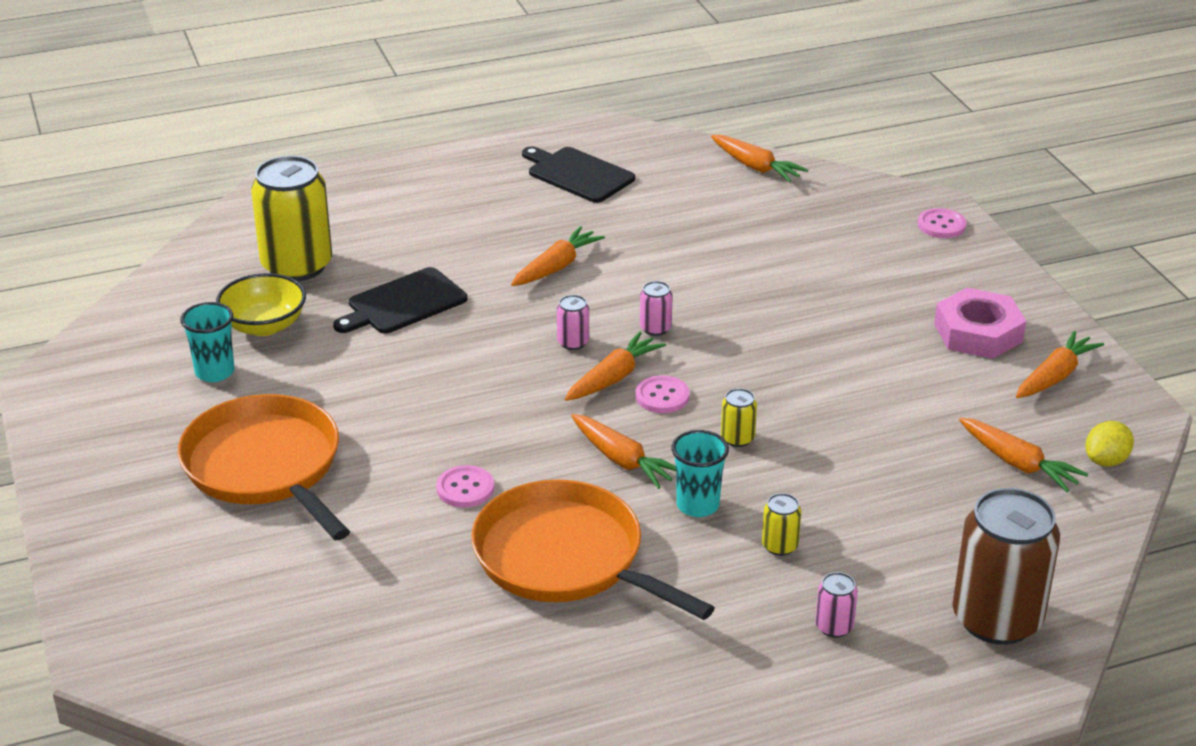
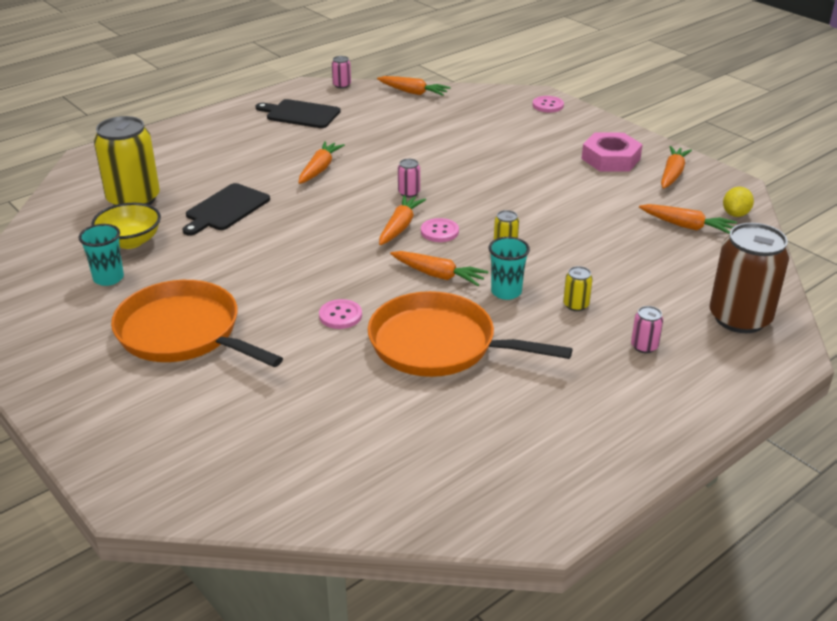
camera: 20 degrees left, 0 degrees up
(573, 342) = (359, 211): pink can -> pink can (342, 85)

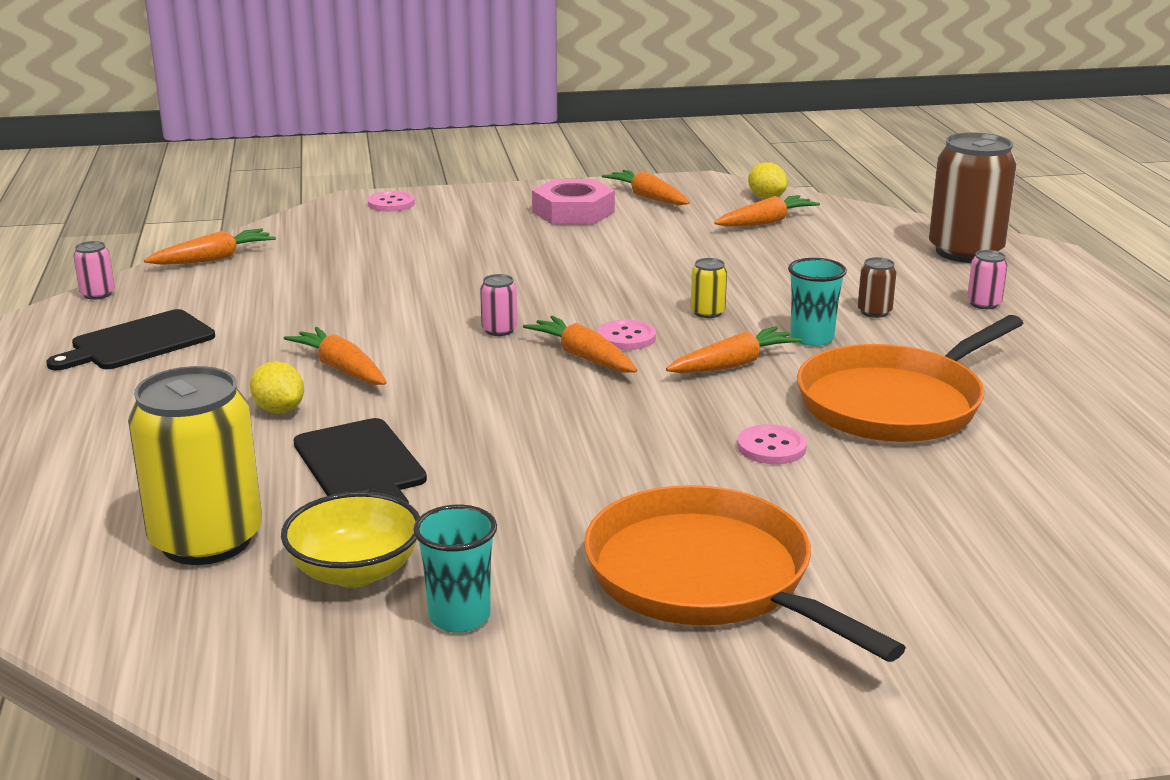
camera: 60 degrees left, 10 degrees down
(183, 332) = (706, 577): orange pan -> orange pan turned 75 degrees clockwise
(263, 170) = (279, 410): none -> yellow lemon
(576, 305) = (874, 312): yellow can -> brown can

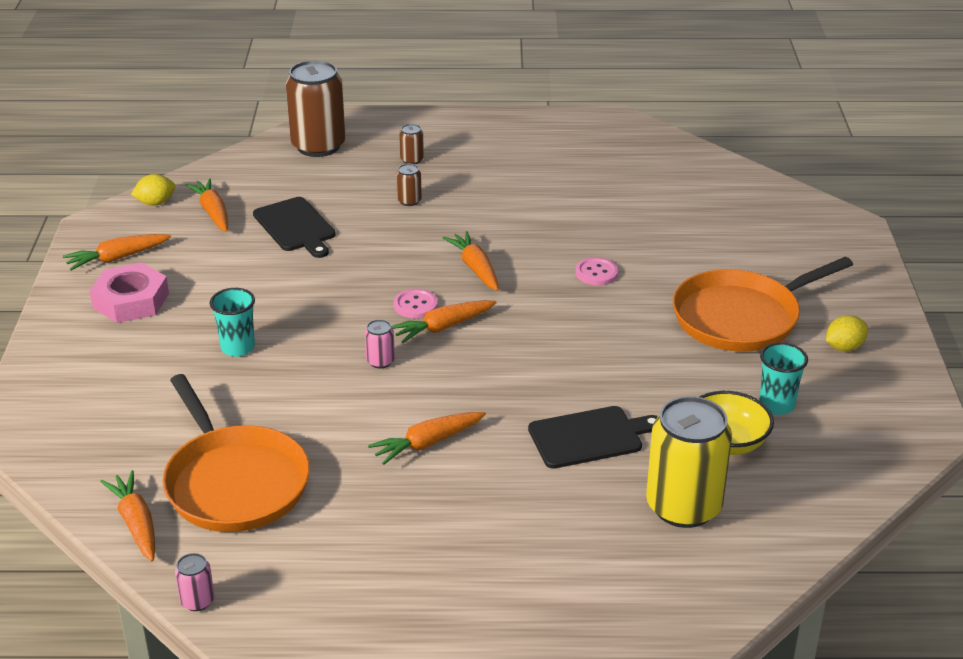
camera: 80 degrees left, 10 degrees up
(138, 342) = (332, 563): black cutting board -> black cutting board (295, 227)
(279, 410) = (493, 476): yellow lemon -> yellow lemon (844, 347)
(391, 203) = (39, 404): pink button -> none
(707, 312) = (383, 265): yellow can -> none
(812, 338) = (443, 232): turquoise cup -> turquoise cup (238, 348)
(895, 403) = (548, 221): orange pan -> orange pan (234, 483)
(984, 304) = (412, 160): pink can -> brown can

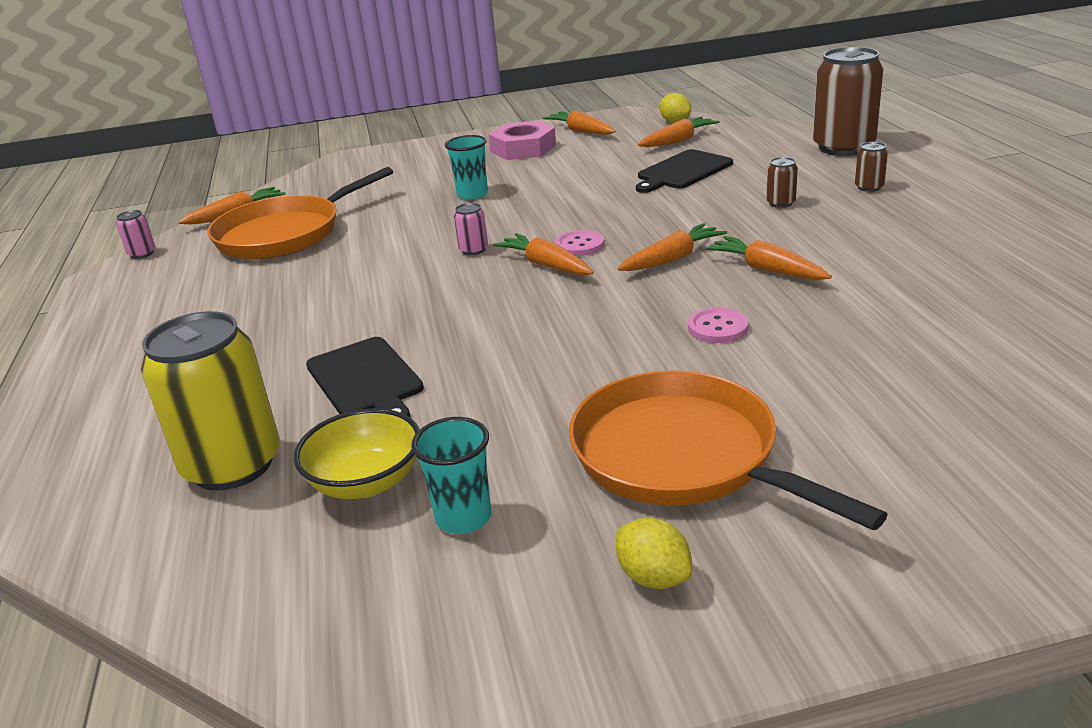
camera: 80 degrees right, 5 degrees down
(427, 443) = (344, 296): orange carrot -> orange carrot (767, 269)

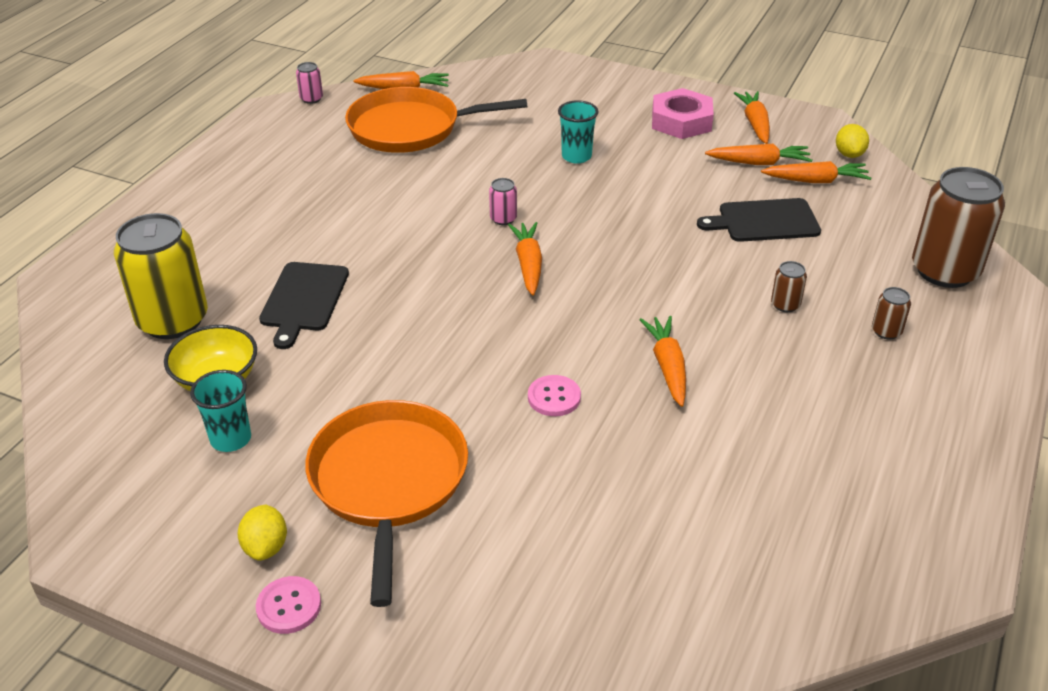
camera: 35 degrees right, 10 degrees up
(579, 245) = (576, 258): pink button -> pink button (289, 606)
(672, 259) = (619, 313): orange carrot -> orange carrot (759, 163)

